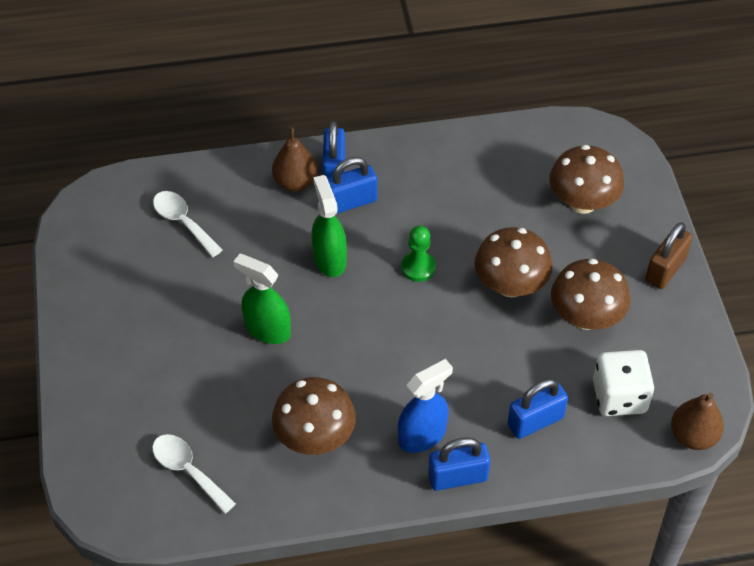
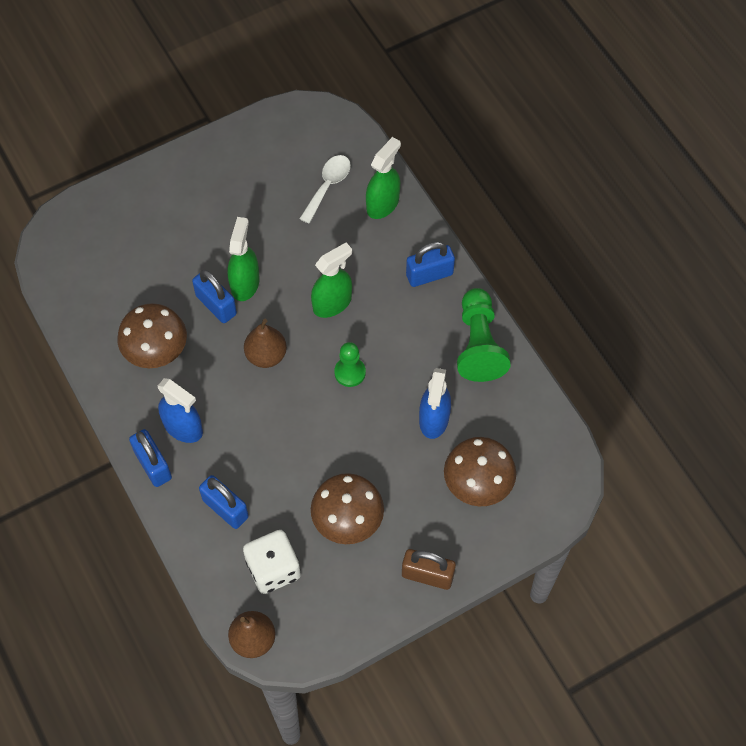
camera: 70 degrees right, 10 degrees up
(188, 470) = (99, 277): white spoon -> none
(231, 182) = (383, 204): none -> green spray bottle
(295, 182) = (403, 250): brown pear -> brown pear (266, 355)
(351, 202) = (400, 299): blue padlock -> blue padlock (216, 305)
(431, 156) = (479, 344): none -> green pawn
(499, 215) = (434, 419): none -> blue spray bottle
(510, 285) = (359, 450): brown mushroom -> none

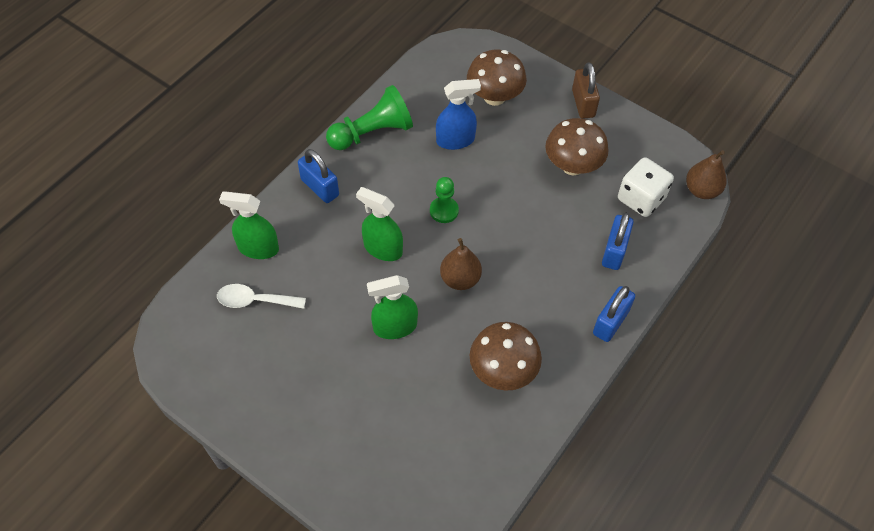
camera: 115 degrees left, 5 degrees down
(183, 427) = (563, 314): blue spray bottle -> none
(216, 305) = (429, 341): blue padlock -> none

